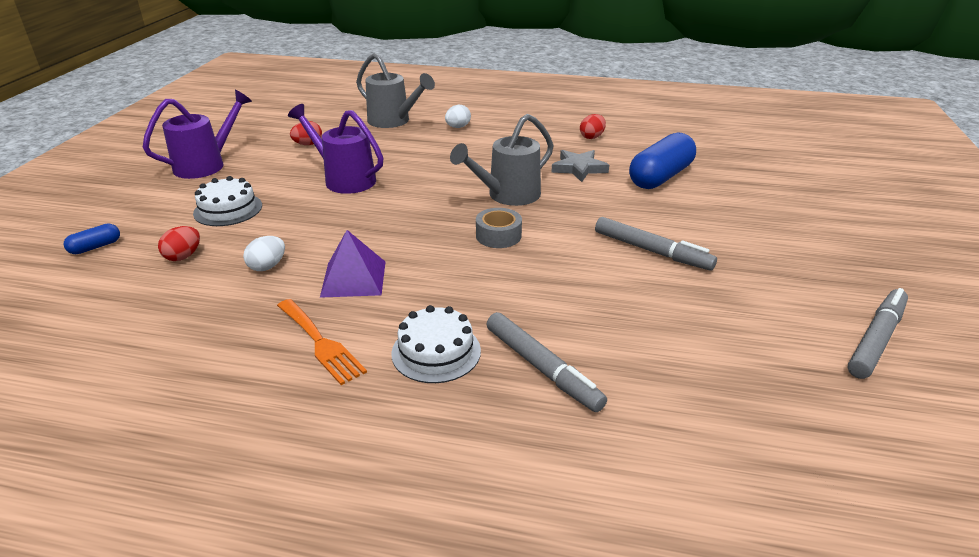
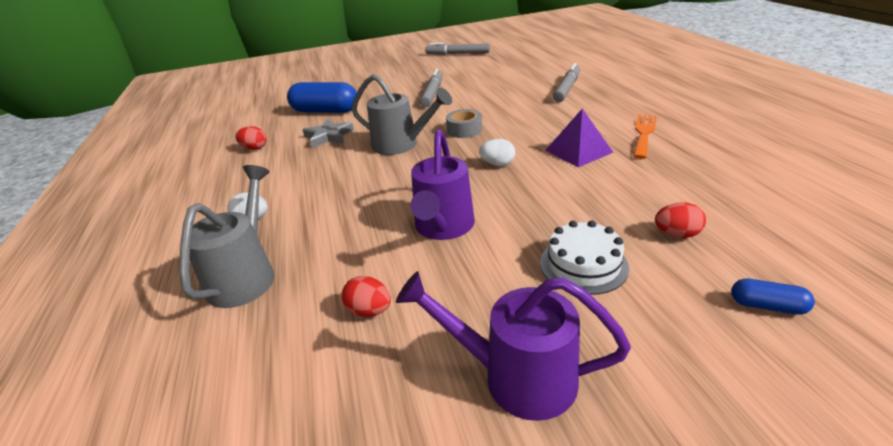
camera: 115 degrees left, 0 degrees up
(267, 266) = (619, 187): white egg -> white egg (497, 164)
(436, 352) = (596, 108): white cake -> none

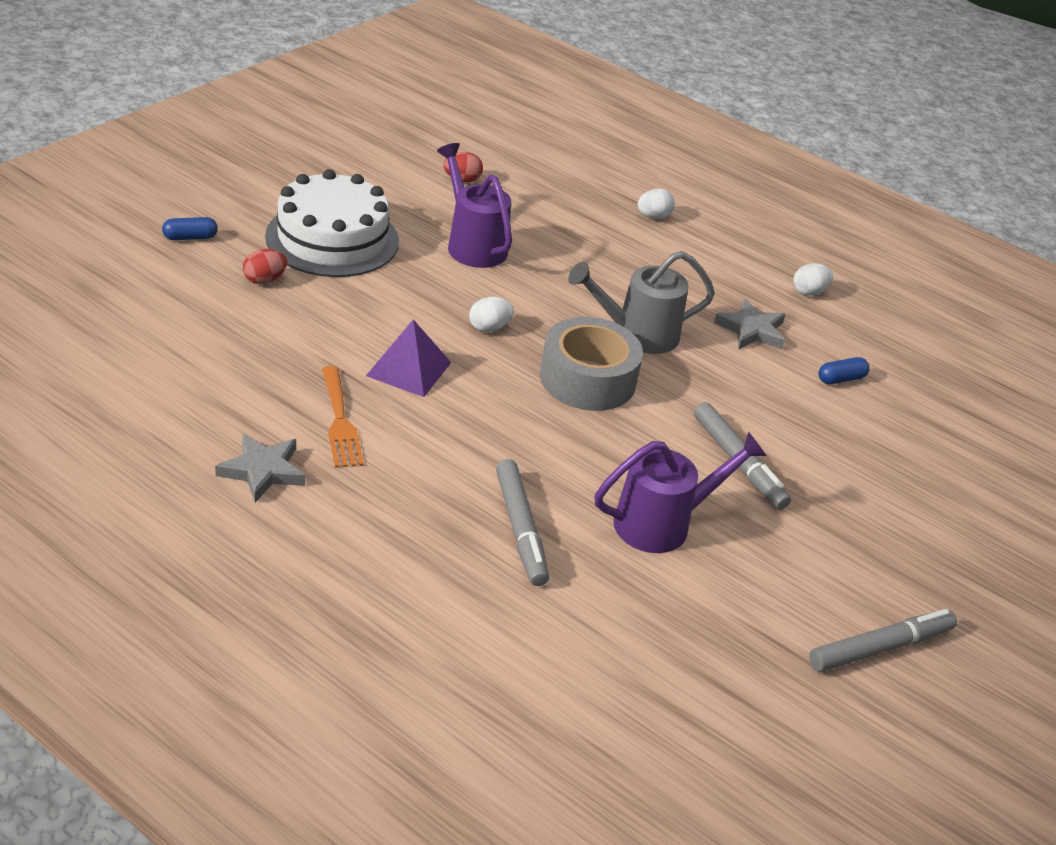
camera: 135 degrees right, 5 degrees up
(246, 275) = (582, 180): grey watering can -> none
(254, 148) = (809, 292): red egg -> white egg
(325, 111) = (841, 379): blue capsule -> blue capsule, size x0.46
(464, 130) = (587, 379): grey tape -> grey tape, size x1.81
(515, 376) = (339, 170): purple watering can -> purple watering can (663, 523)
(583, 264) = (332, 239): white cake -> white cake, size x1.76
(704, 121) = (262, 471): none -> grey star

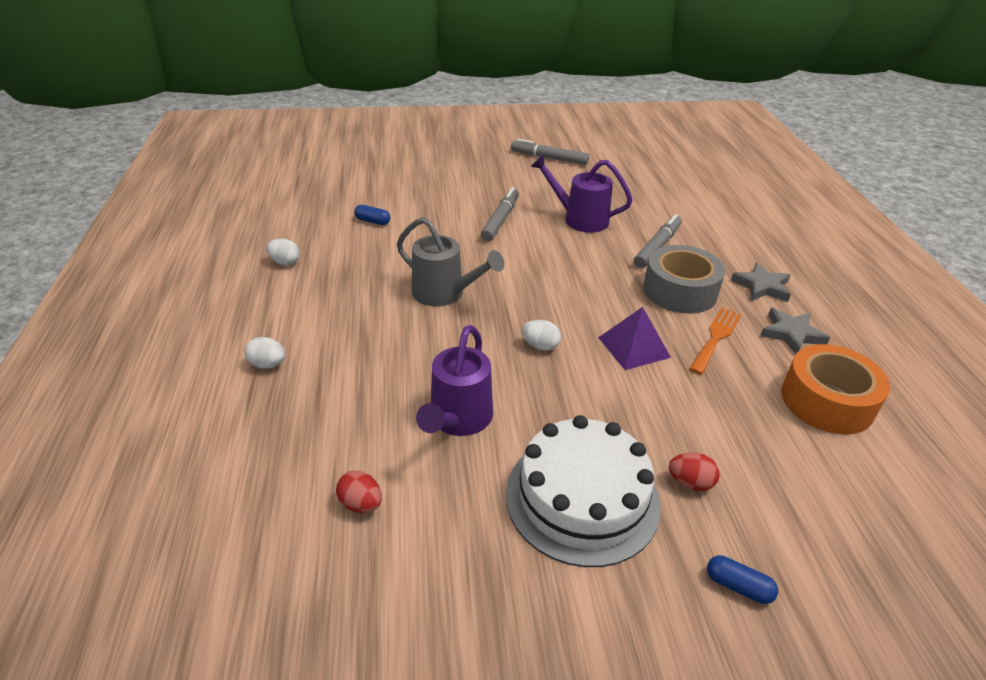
camera: 130 degrees left, 0 degrees up
(185, 403) = (827, 401): none -> orange tape
(587, 379) = (519, 287): grey tape -> grey tape (680, 291)
(751, 330) = (368, 262): grey star -> grey star (761, 286)

